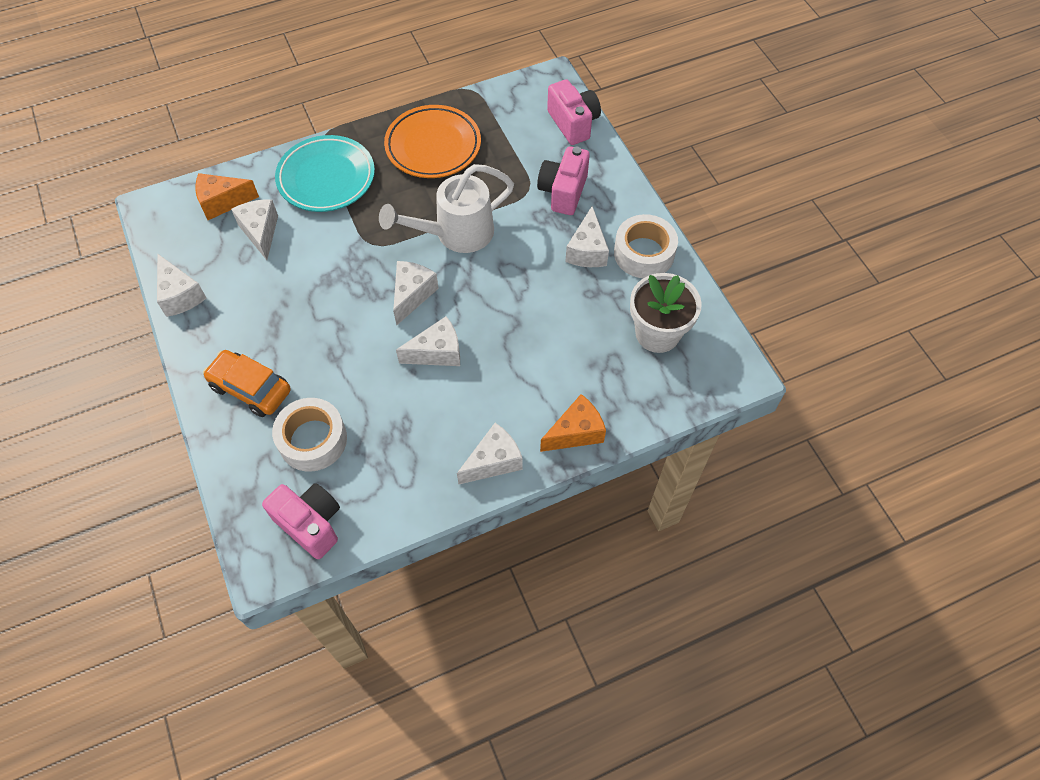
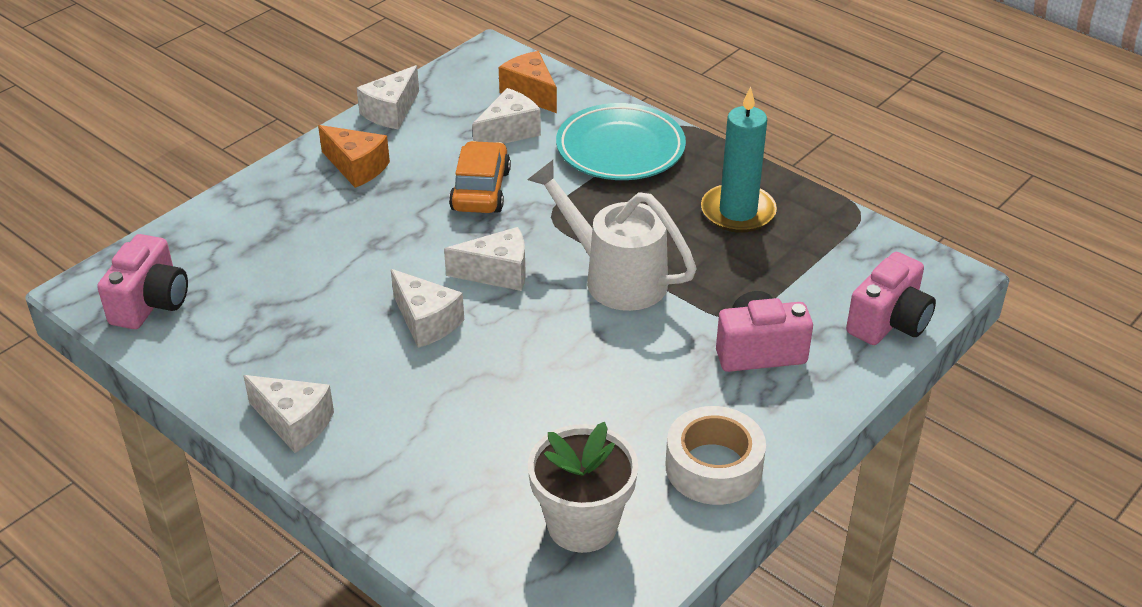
camera: 65 degrees right, 20 degrees down
(251, 388) = (300, 200): orange car -> orange car (481, 190)
(313, 440) = (257, 267): white tape -> none
(433, 146) = (738, 212): orange plate -> turquoise candle
(576, 432) = (373, 487): orange cheese -> orange cheese (356, 167)
(587, 250) = (676, 406): white cheese -> none

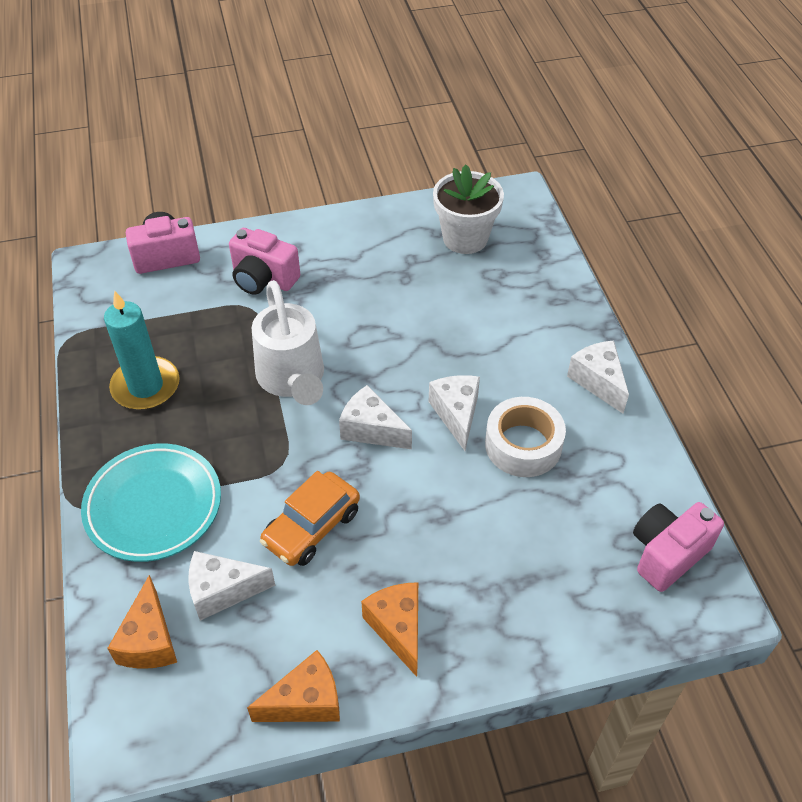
camera: 145 degrees left, 10 degrees up
(391, 112) = (306, 701): white cheese -> orange cheese
(713, 467) = (366, 231): white tape -> white tape (523, 445)

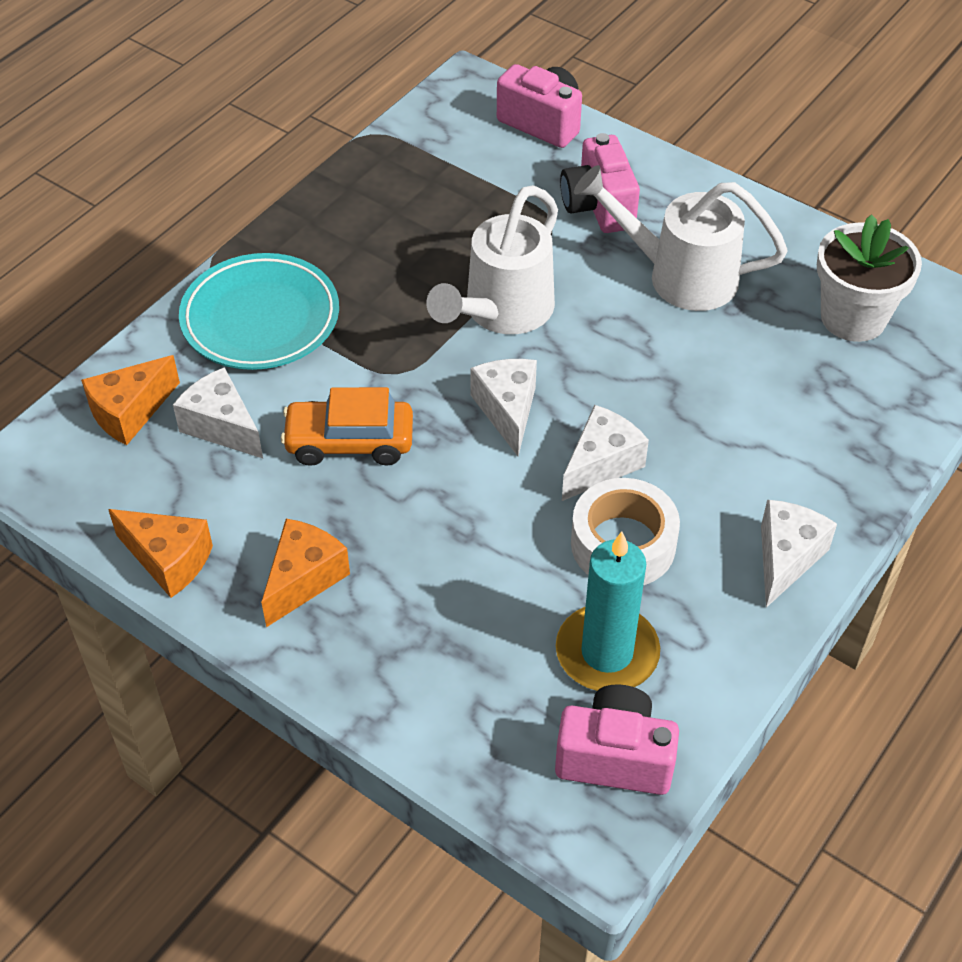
camera: 50 degrees right, 0 degrees up
(146, 386) = (379, 220): turquoise candle -> turquoise candle (607, 652)
(357, 283) = (680, 276): none -> white watering can

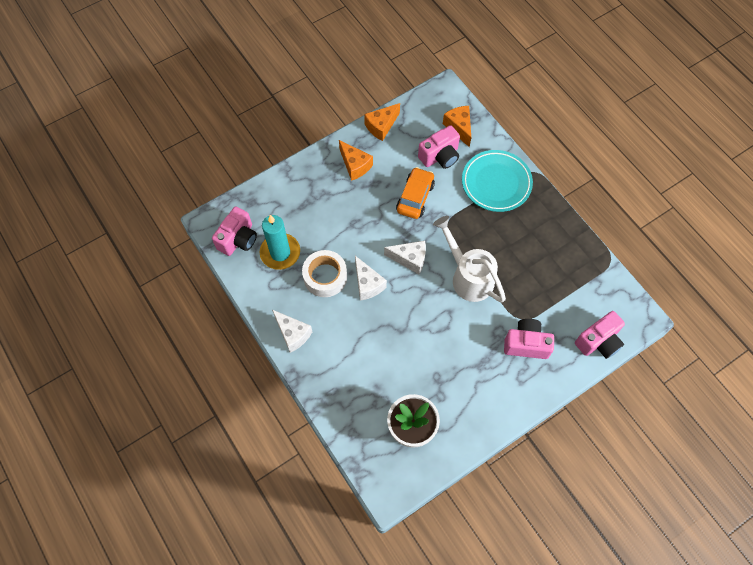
camera: 110 degrees right, 15 degrees up
(222, 426) = (440, 156): white cheese -> pink camera
(680, 276) = (465, 361): white watering can -> none

